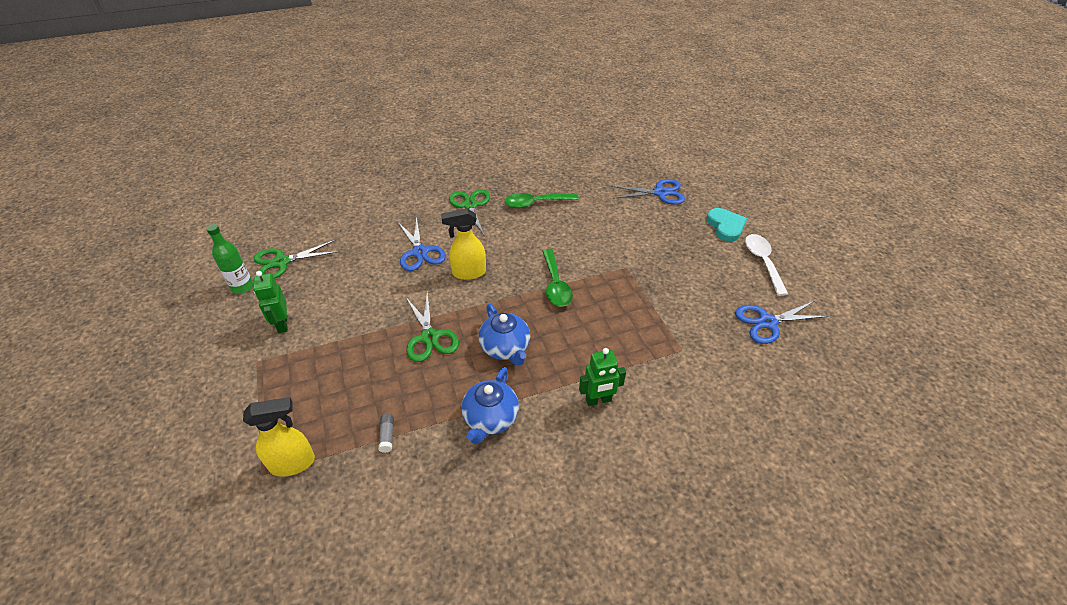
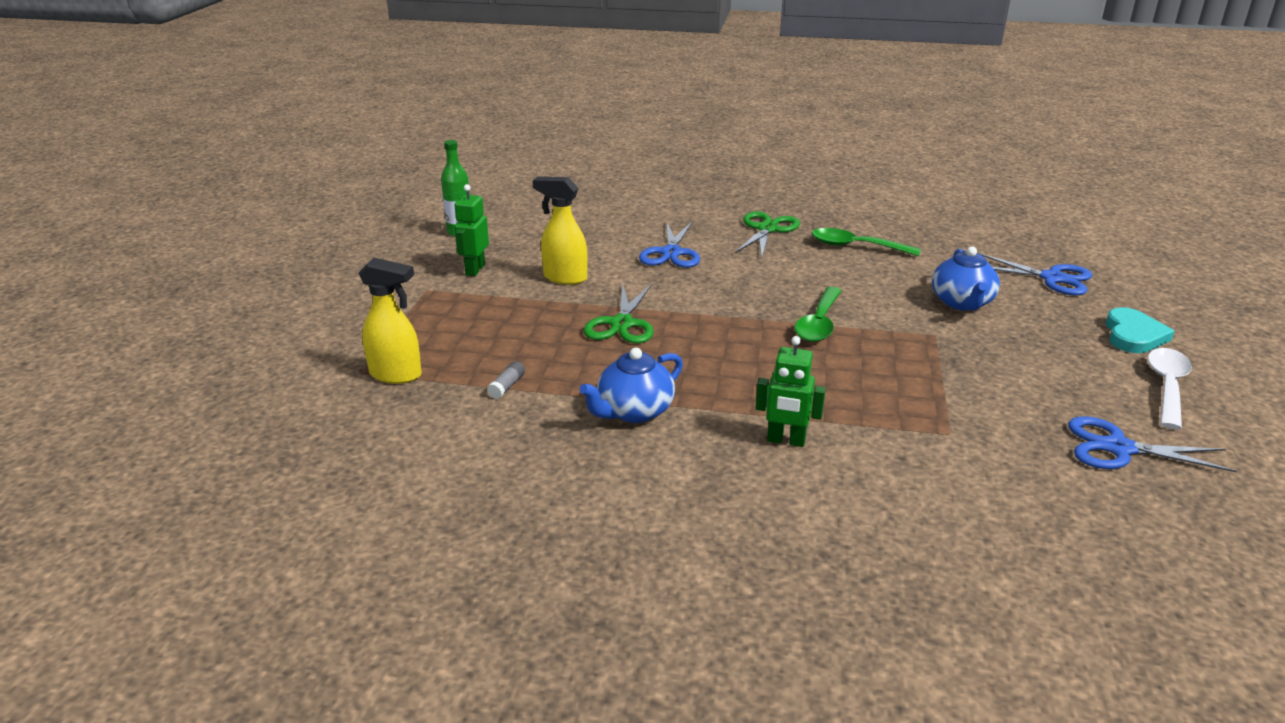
camera: 30 degrees right, 15 degrees down
(282, 262) = (514, 223): green scissors -> none
(468, 273) = (715, 284): yellow spray bottle -> yellow spray bottle (564, 278)
(505, 348) = (704, 359): blue teapot -> blue teapot (961, 303)

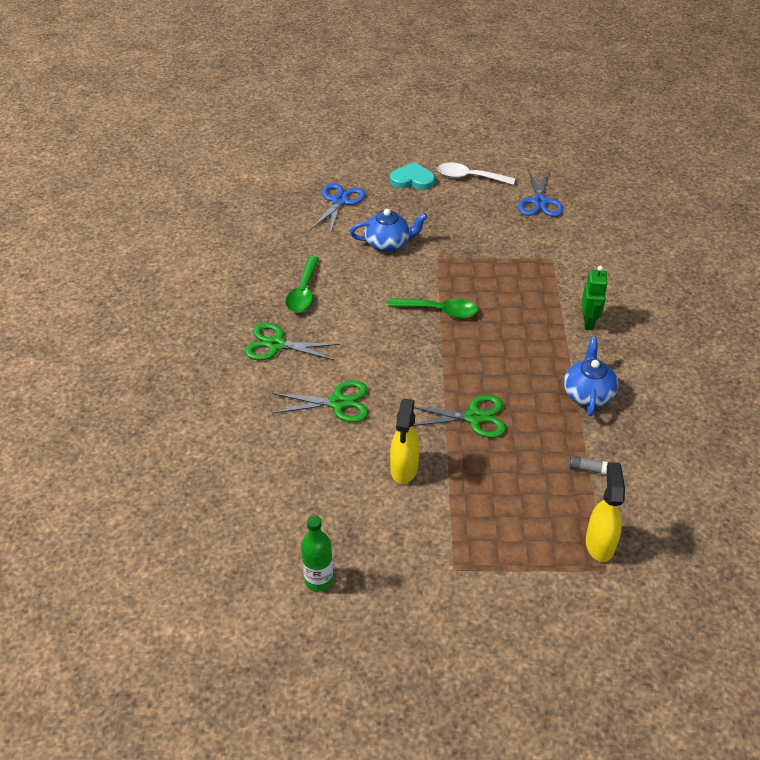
camera: 100 degrees left, 15 degrees up
(475, 270) = (404, 542): green robot -> none
(634, 411) = (588, 394): blue teapot -> blue teapot turned 120 degrees counterclockwise
(671, 253) = (338, 403): blue scissors -> green scissors

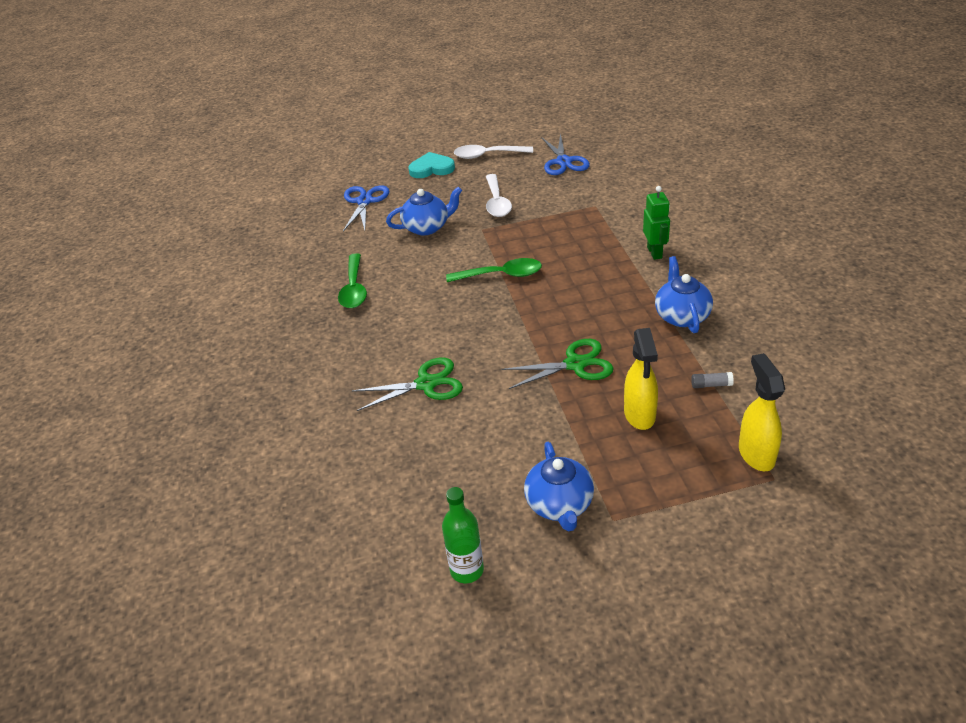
camera: 10 degrees left, 5 degrees down
(276, 345) = (341, 344): green scissors -> none
(404, 469) = (520, 431): yellow spray bottle -> yellow spray bottle (639, 415)
(414, 544) = (559, 505): none -> blue teapot
(461, 232) = (497, 202): none -> white spoon

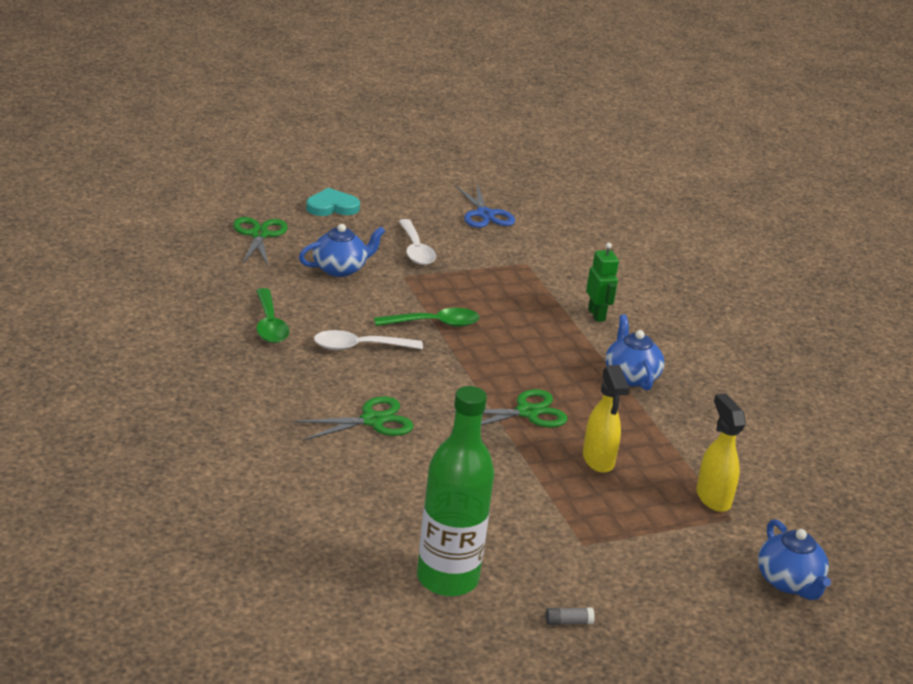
camera: 15 degrees left, 10 degrees down
(364, 201) = (259, 235): blue scissors -> green scissors
(467, 570) = (447, 579): green bottle -> green bottle, size x1.87
(487, 155) = (395, 199): white spoon -> white spoon (359, 347)
(559, 505) = (529, 530): blue teapot -> blue teapot (789, 582)
(711, 385) = (665, 438): grey glue stick -> grey glue stick (568, 622)

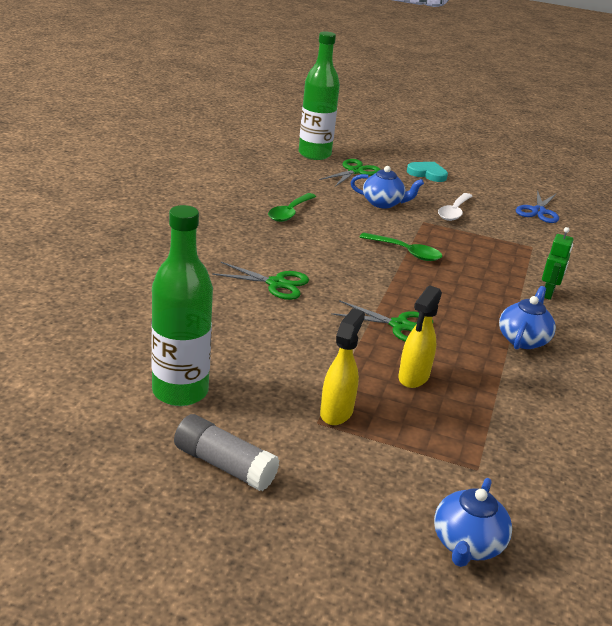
camera: 40 degrees right, 0 degrees up
(187, 228) = (314, 154): none -> green bottle
(359, 347) = (331, 244): white spoon -> none
(568, 622) = (224, 465): grey glue stick -> grey glue stick, size x2.30
(712, 498) = (481, 447): yellow spray bottle -> yellow spray bottle (336, 412)

